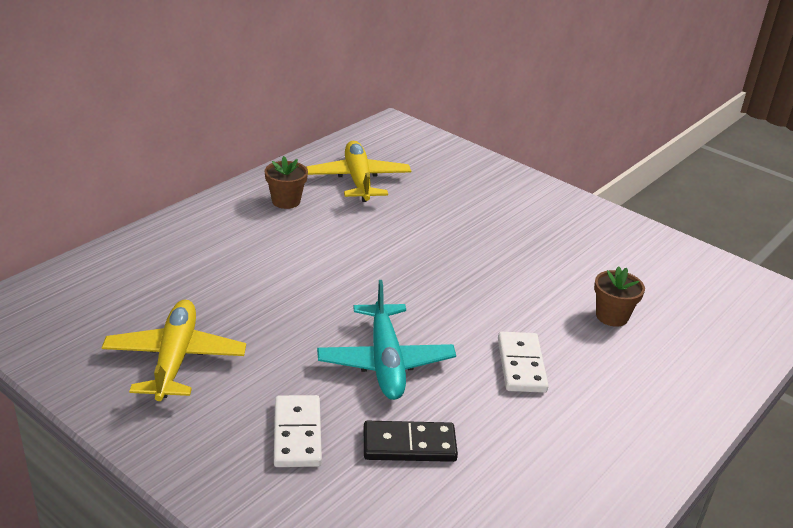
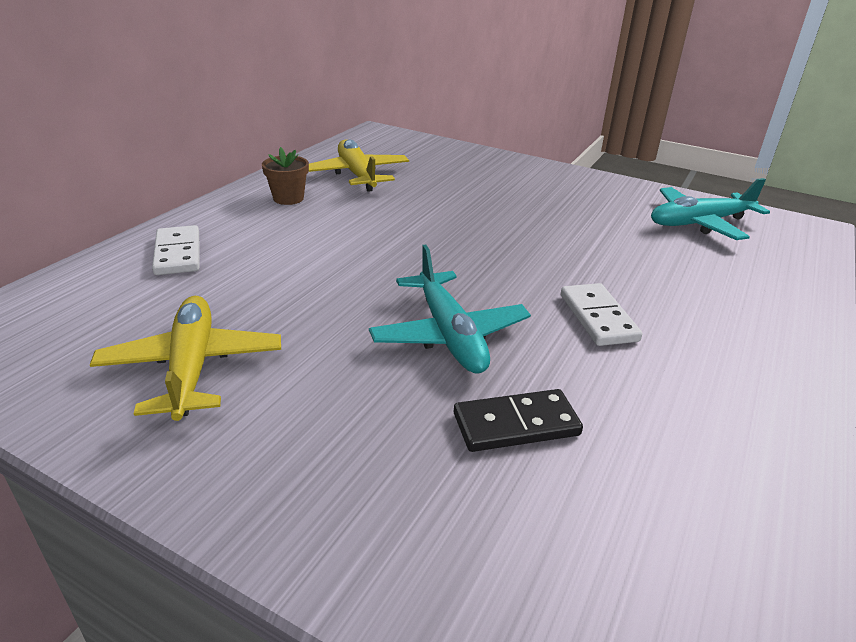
camera: 10 degrees left, 0 degrees up
(297, 434) = (372, 434): white domino -> white domino (177, 253)
(612, 316) = (660, 261): brown flower pot -> none
(676, 279) = (699, 223): none -> turquoise plane

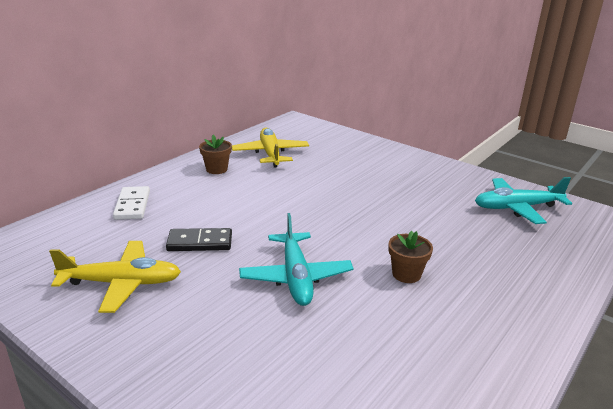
camera: 10 degrees right, 5 degrees down
(192, 367) = (122, 283): yellow plane -> yellow plane turned 90 degrees clockwise
(516, 424) = (319, 343): black domino -> black domino (200, 242)
(597, 317) = (406, 274): white domino -> brown flower pot

